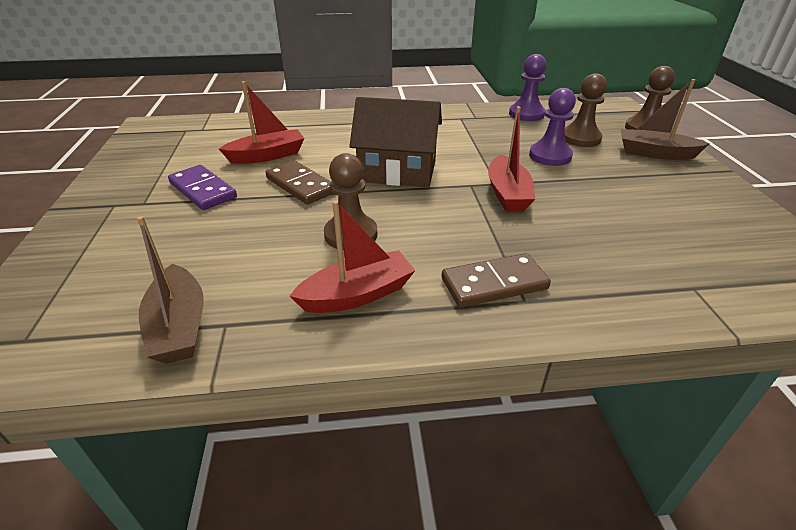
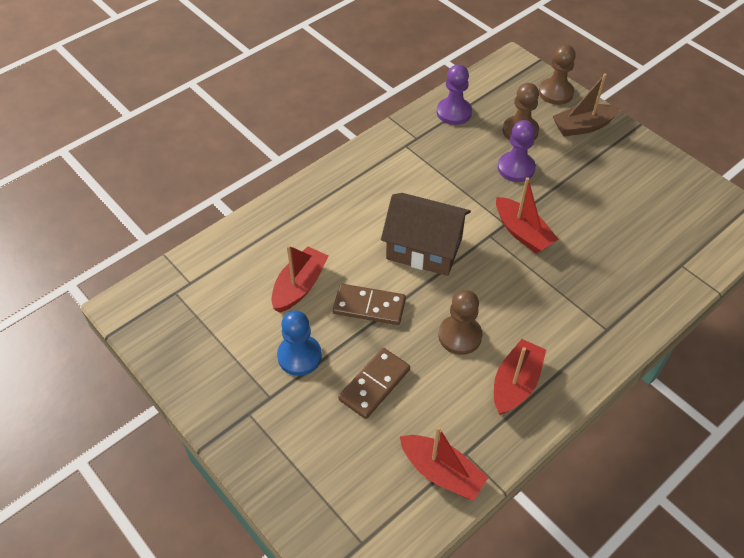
camera: 35 degrees left, 15 degrees up
(179, 326) = (442, 472): brown boat -> red boat
(203, 190) = (299, 356): purple domino -> blue pawn
(397, 171) = (424, 248): brown house -> brown house turned 45 degrees clockwise
(494, 284) = (581, 326): brown domino -> brown domino (374, 385)

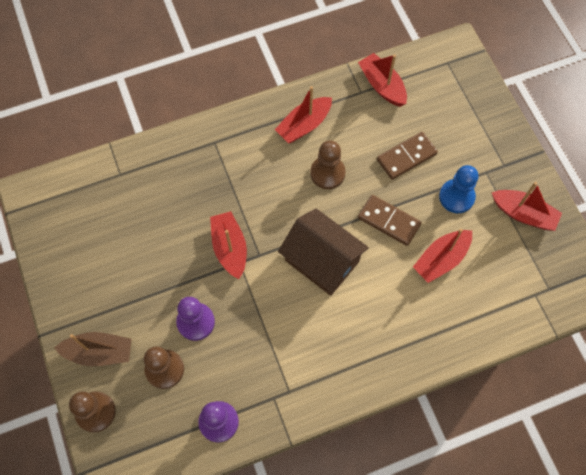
camera: 160 degrees left, 15 degrees up
(215, 361) = (523, 214): none -> red boat

